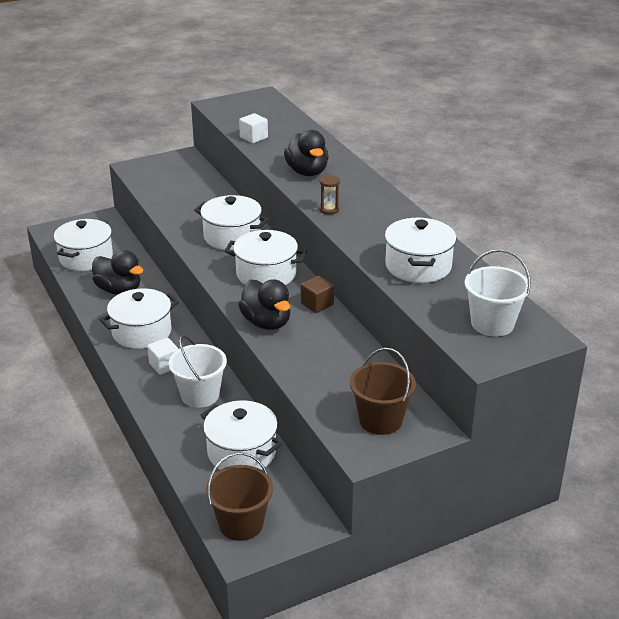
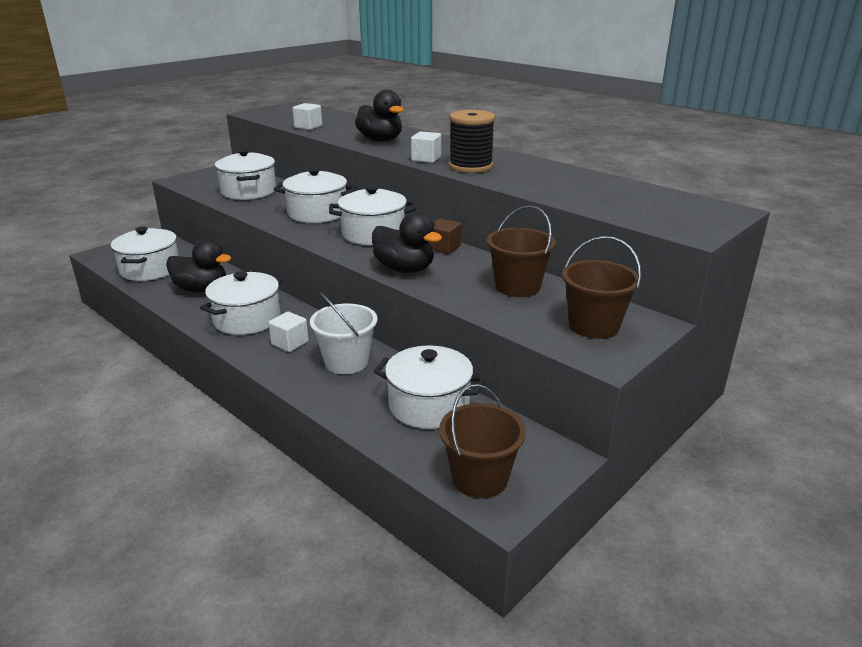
camera: 20 degrees left, 5 degrees down
(329, 209) = (426, 159): brown hourglass -> white cube
(349, 364) = (517, 287): none -> brown bucket
(361, 228) = (470, 166): none -> black spool
(418, 266) = (552, 182): white pot -> white pot (248, 191)
(492, 324) = (668, 209): white bucket -> none

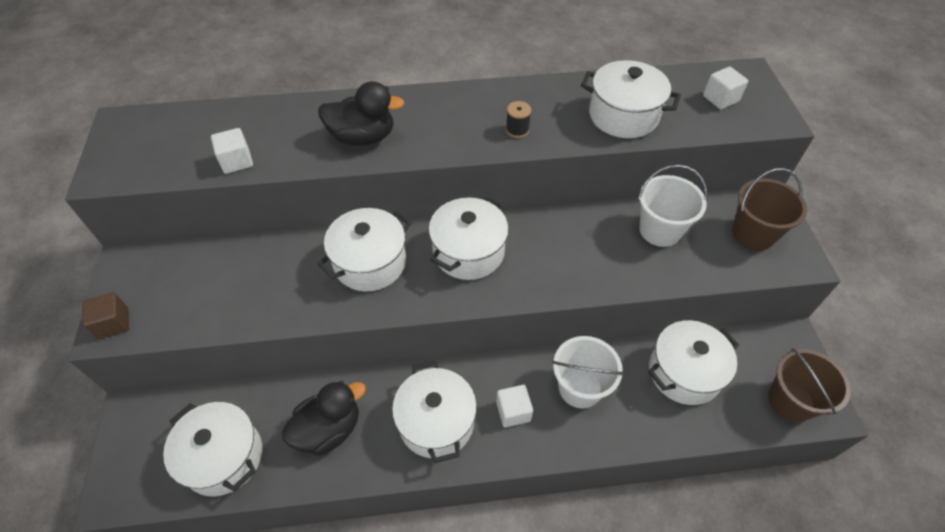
camera: 50 degrees left, 25 degrees up
(248, 191) = (235, 284): white pot -> white pot (623, 115)
(404, 269) = (567, 277): black duck -> none
(426, 159) = (463, 143): white cube -> white cube (720, 99)
(444, 248) = (546, 225): brown cube -> brown cube (113, 323)
(470, 166) = (517, 130): black spool -> black spool, size x0.48
(517, 287) = (660, 230): brown bucket -> white bucket

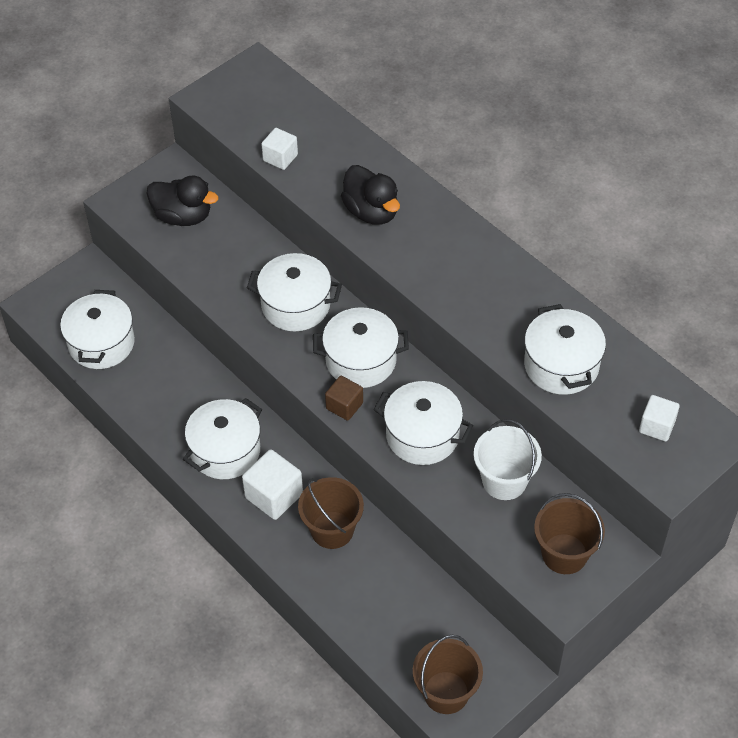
camera: 55 degrees right, 0 degrees up
(113, 323) = (125, 201): brown cube -> brown cube (344, 406)
(329, 429) = (167, 389): black duck -> black duck (183, 216)
(513, 411) = (274, 495): white cube -> white cube, size x1.56
(517, 130) = (472, 302): black spool -> none
(580, 387) = (332, 530): white bucket -> brown bucket
(684, 372) = (409, 599): white pot -> white pot (422, 435)

